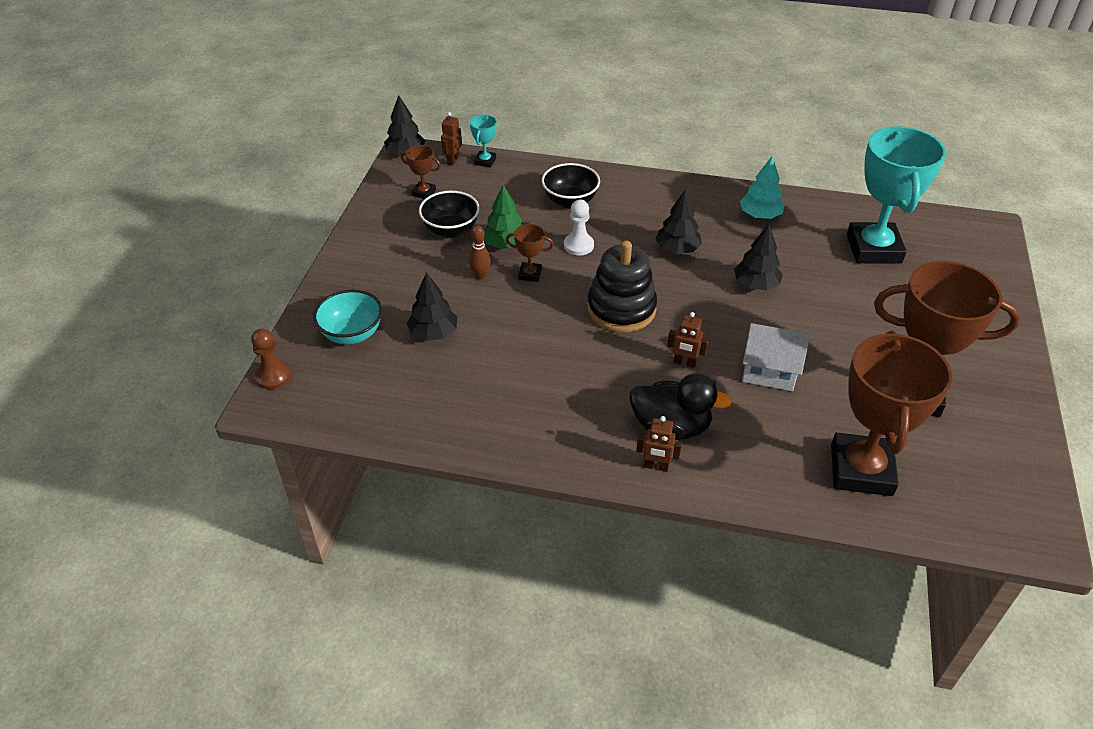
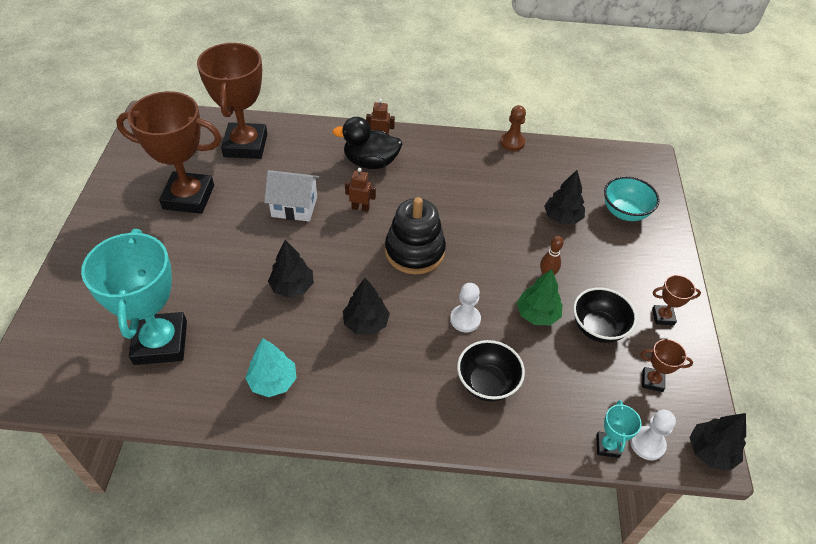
camera: 170 degrees right, 5 degrees up
(273, 376) = (659, 176): brown pawn -> brown pawn (512, 142)
(453, 160) = (647, 444): brown robot -> white pawn
(530, 274) = (503, 281): brown trophy -> brown trophy (663, 317)

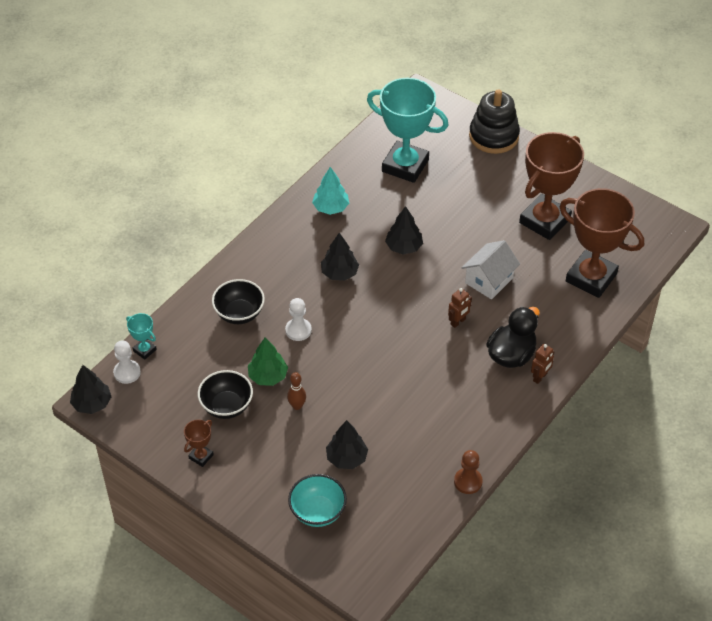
camera: 125 degrees right, 0 degrees up
(414, 251) = (385, 334): black stacking toy -> black stacking toy (494, 136)
(652, 381) = (162, 409): brown trophy -> none

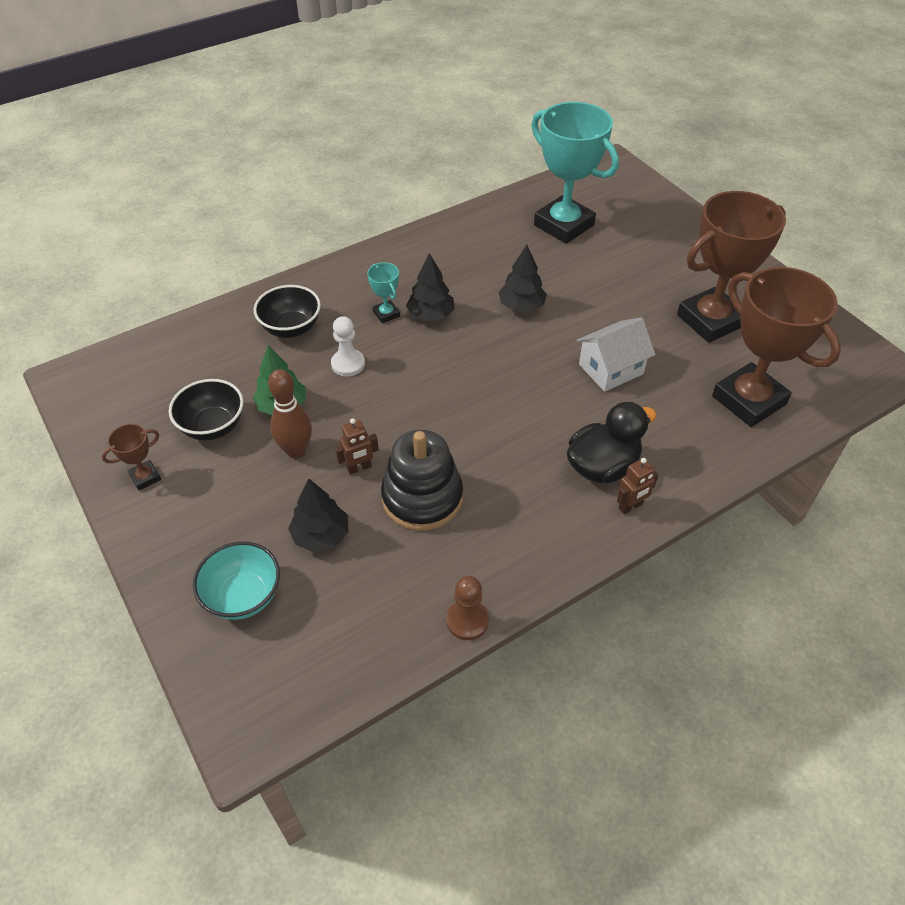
camera: 20 degrees right, 0 degrees up
(92, 404) = (67, 380): black tree -> none
(127, 372) = (127, 357): white pawn -> none
(144, 350) = (162, 339): turquoise trophy -> turquoise trophy (386, 314)
(297, 406) = (296, 451): brown bowling pin -> brown bowling pin, size x1.55
(331, 208) = (457, 246): turquoise tree -> none
(458, 322) = (549, 407): brown robot -> brown robot (359, 468)
(494, 136) = (682, 219): black stacking toy -> black stacking toy (422, 498)

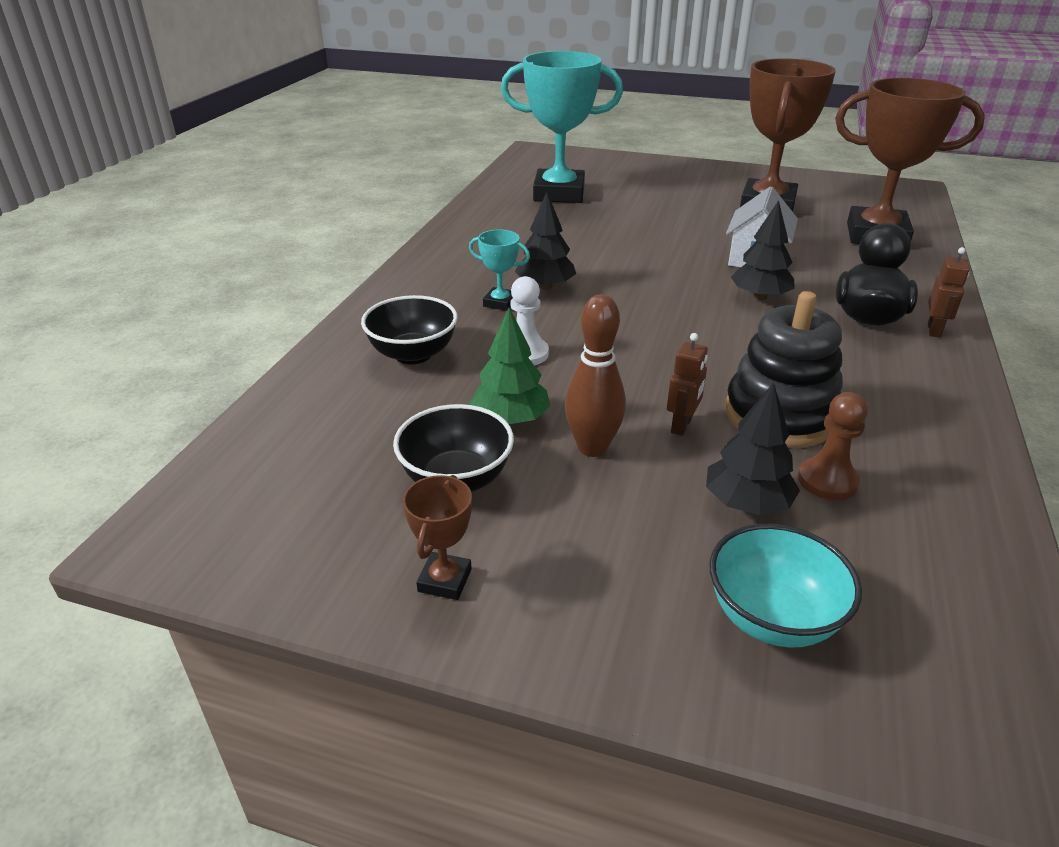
camera: 40 degrees left, 15 degrees down
(467, 621) = (992, 482): brown pawn -> brown pawn (827, 480)
(521, 306) = (615, 250): black tree -> black tree (760, 297)

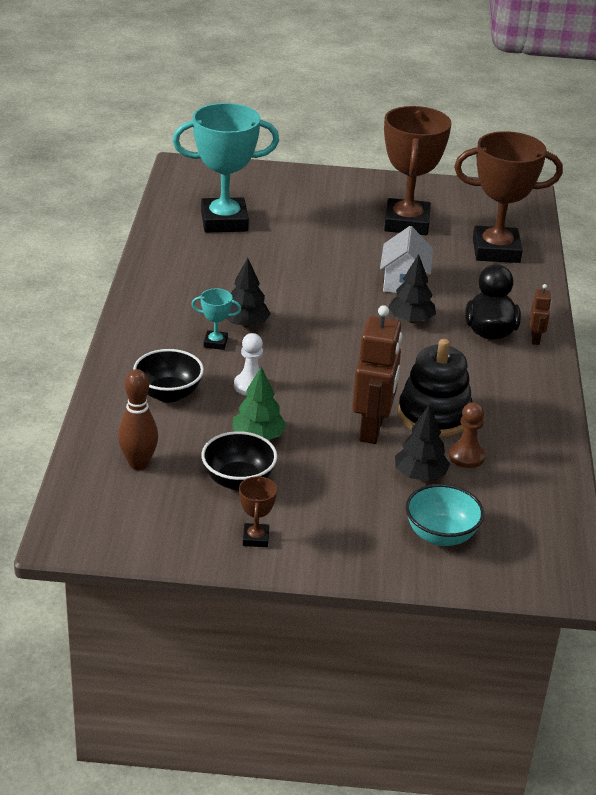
camera: 15 degrees left, 0 degrees up
(592, 448) = (318, 450): brown bowling pin -> brown bowling pin (138, 464)
(682, 425) = (372, 429): brown robot -> brown robot, size x2.06

